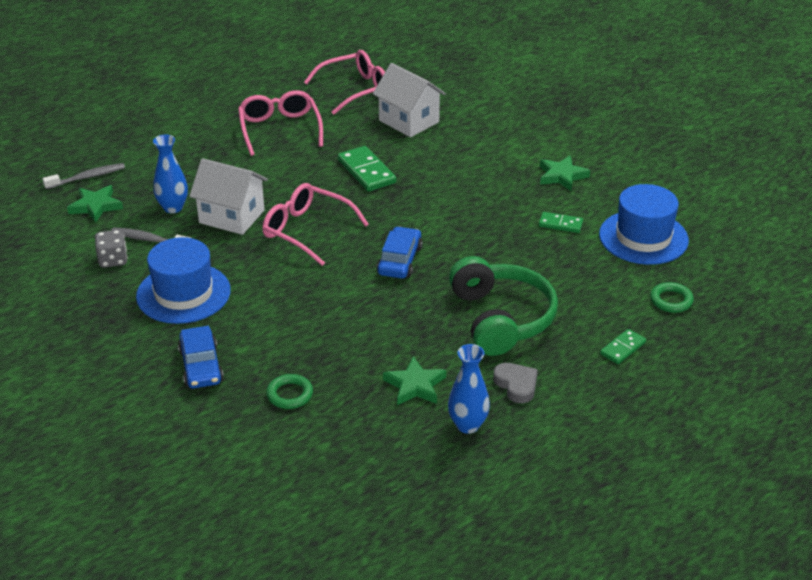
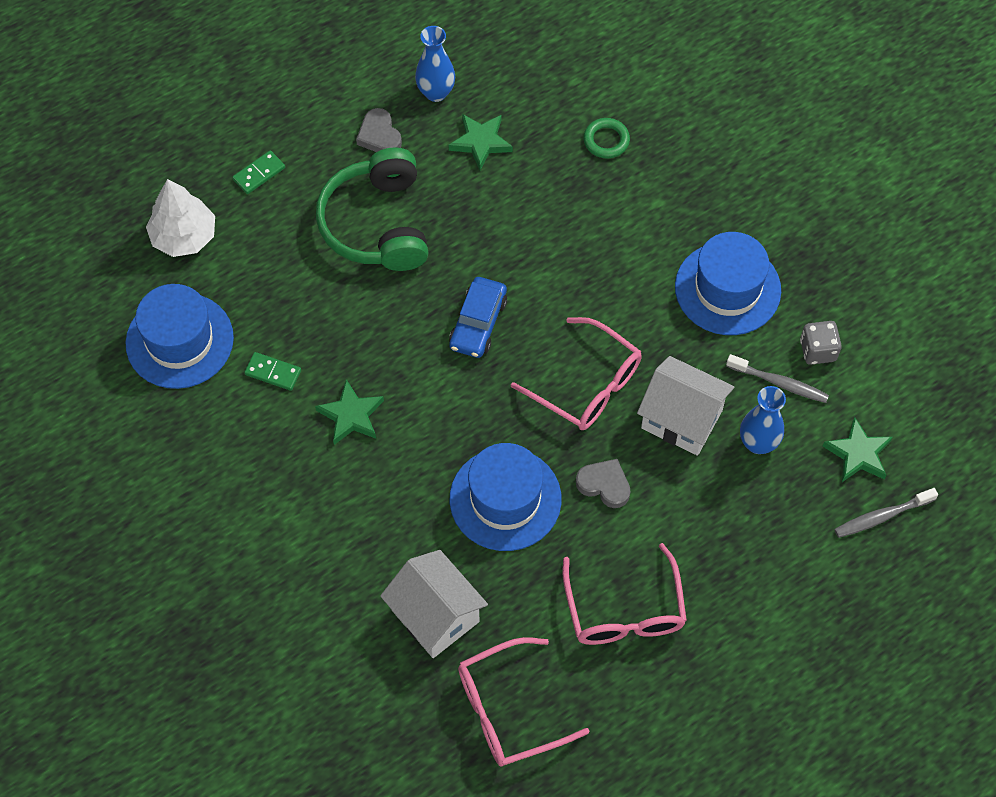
camera: 175 degrees left, 25 degrees up
(201, 366) = (698, 183): blue car -> none
(293, 181) = (604, 485): none -> grey heart
(366, 171) = (505, 499): green domino -> blue hat
(562, 176) = (246, 468): green star -> green star (351, 415)
(671, 300) = (184, 236): green ring -> white tree

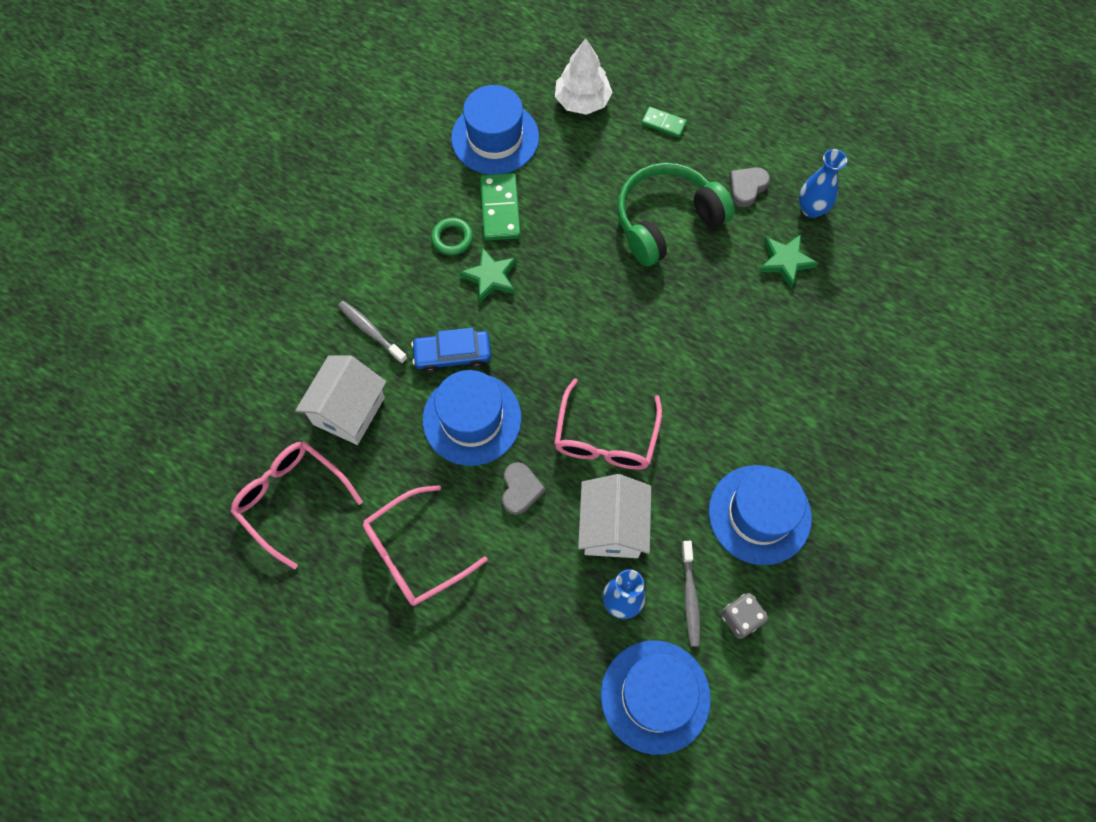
camera: 65 degrees right, 5 degrees up
(273, 372) = (500, 209): green domino -> green domino, size x1.68
(478, 323) = (618, 331): blue car -> blue car (452, 354)
(606, 140) = (847, 355): green ring -> green ring (452, 238)
(858, 454) = (655, 696): green star -> blue hat
(882, 516) = (603, 743): grey toothbrush -> grey toothbrush (371, 331)

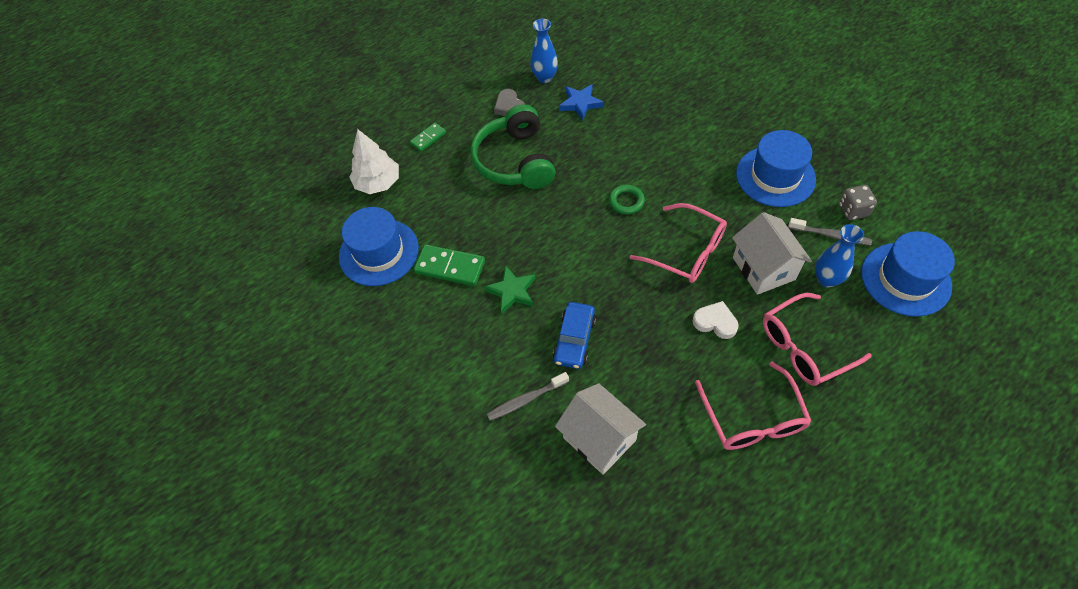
camera: 65 degrees left, 10 degrees down
(291, 499) = (673, 513): pink glasses -> pink glasses (804, 347)
(452, 238) = (461, 310): green ring -> green ring (626, 201)
(472, 419) = (640, 341): blue hat -> none
(520, 490) = (715, 322): grey heart -> white heart
(612, 527) = (763, 268): white house -> white house turned 45 degrees clockwise
(785, 261) = (580, 103): green star -> blue star

